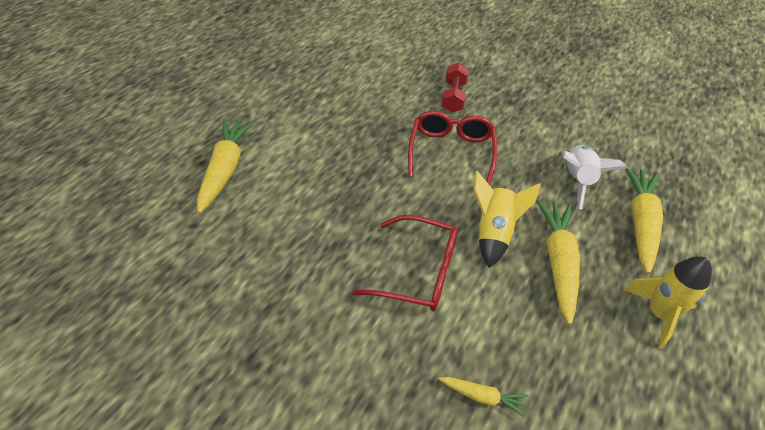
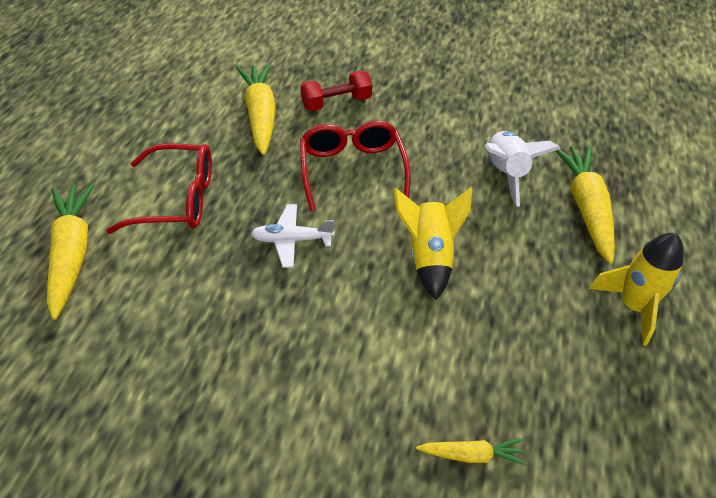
camera: 15 degrees left, 0 degrees up
(388, 195) = (292, 240): none -> white plane
(419, 272) = (356, 326): red glasses -> red glasses (178, 199)
(453, 97) = (336, 103): red dumbbell -> red dumbbell turned 75 degrees clockwise
(558, 262) = (510, 274): yellow carrot -> yellow carrot (260, 115)

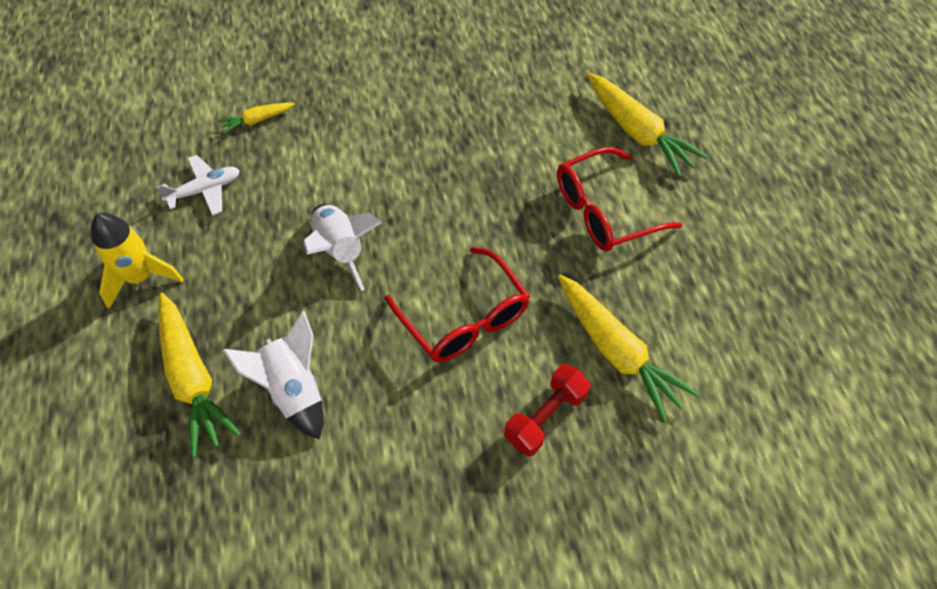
camera: 155 degrees right, 10 degrees up
(292, 240) = (472, 215): white plane -> white plane (205, 190)
(429, 257) = (340, 250): yellow rocket -> white rocket

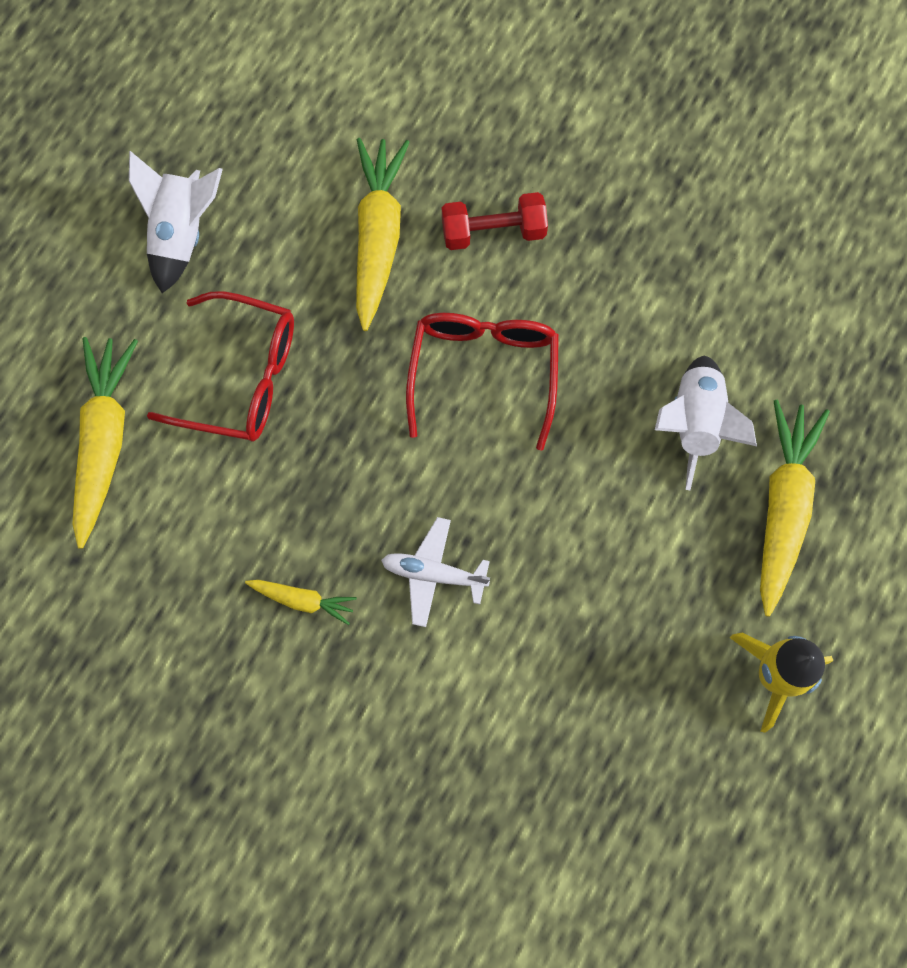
camera: 140 degrees left, 15 degrees up
(205, 190) = (637, 749): white plane -> white plane (434, 574)
(257, 120) = (508, 818): yellow carrot -> yellow carrot (302, 600)
(340, 250) = (544, 544): white rocket -> white rocket (181, 234)

